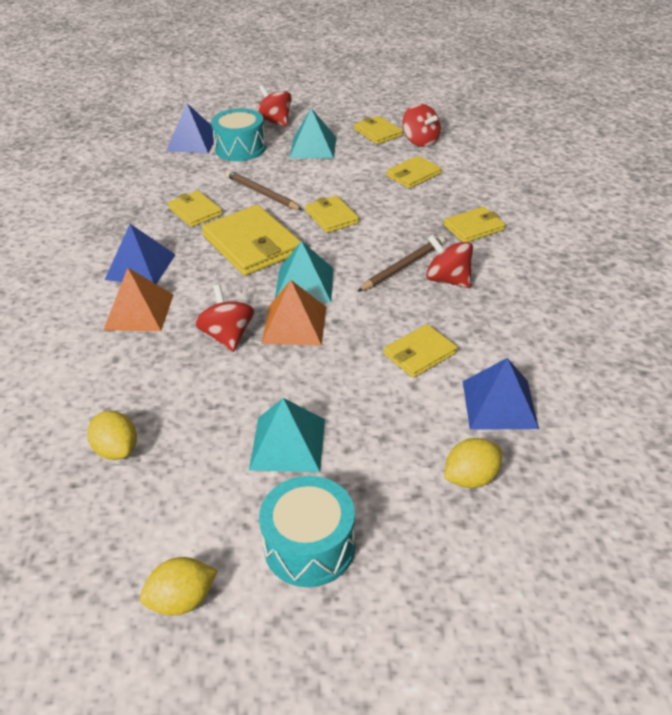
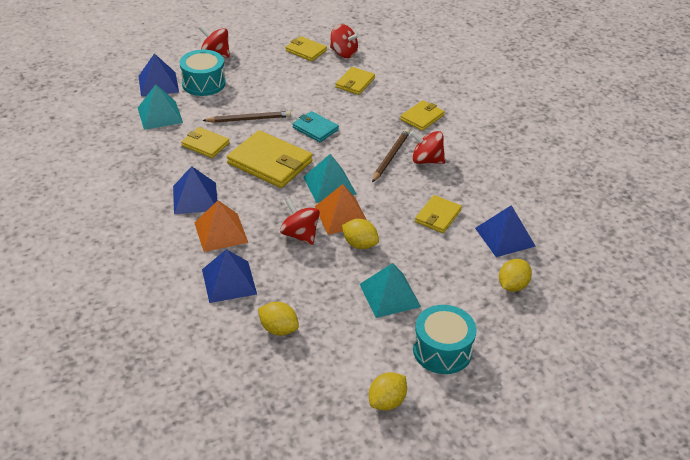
camera: 25 degrees left, 0 degrees up
(104, 372) = (229, 281): none -> blue pyramid
(262, 193) = (248, 119): brown pencil -> brown pencil turned 150 degrees clockwise
(293, 366) = (359, 244): none -> yellow lemon
(313, 147) = (263, 72): turquoise pyramid -> turquoise pyramid (160, 115)
(331, 217) = (315, 129): yellow wallet -> turquoise wallet

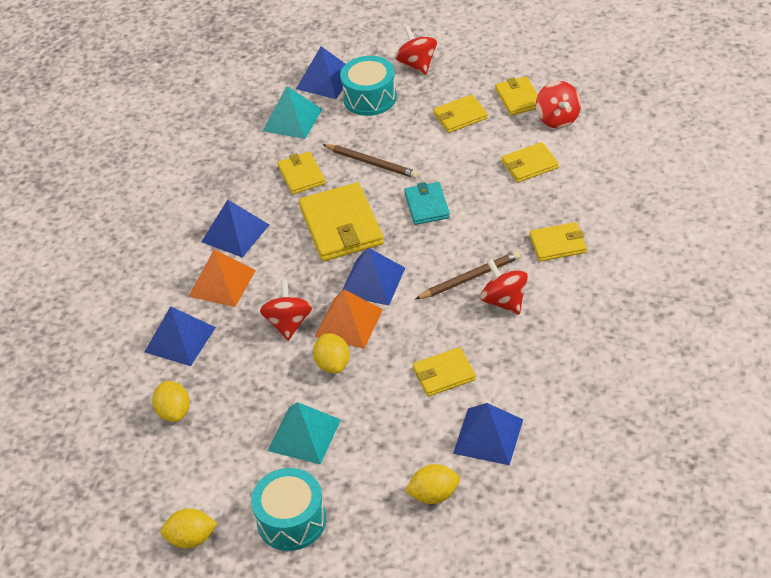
camera: 45 degrees right, 5 degrees up
(279, 73) = (460, 116): none -> yellow wallet
(329, 185) = (372, 281): turquoise pyramid -> blue pyramid

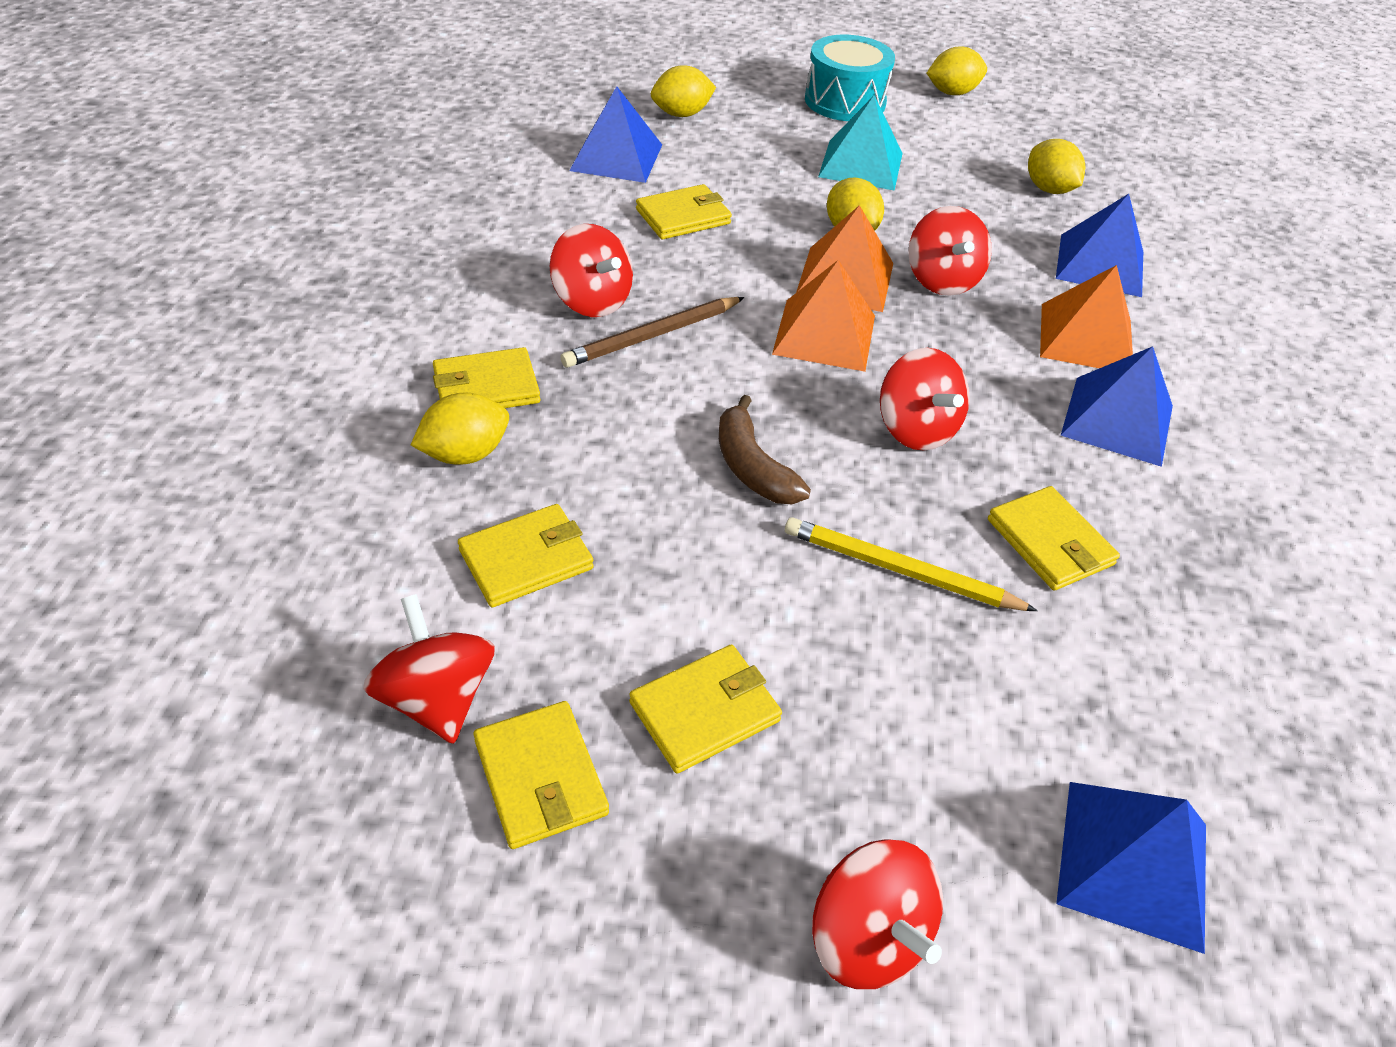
camera: 165 degrees right, 0 degrees up
(292, 120) = (1153, 705): turquoise pyramid -> none
(341, 226) = (915, 429): yellow wallet -> red spinning top
(370, 98) = (973, 784): turquoise drum -> none
(371, 163) = (901, 570): brown pencil -> yellow pencil
(372, 281) = (824, 334): blue pyramid -> orange pyramid
(427, 205) = (752, 467): turquoise wallet -> brown banana
(562, 209) = (465, 454): none -> yellow lemon

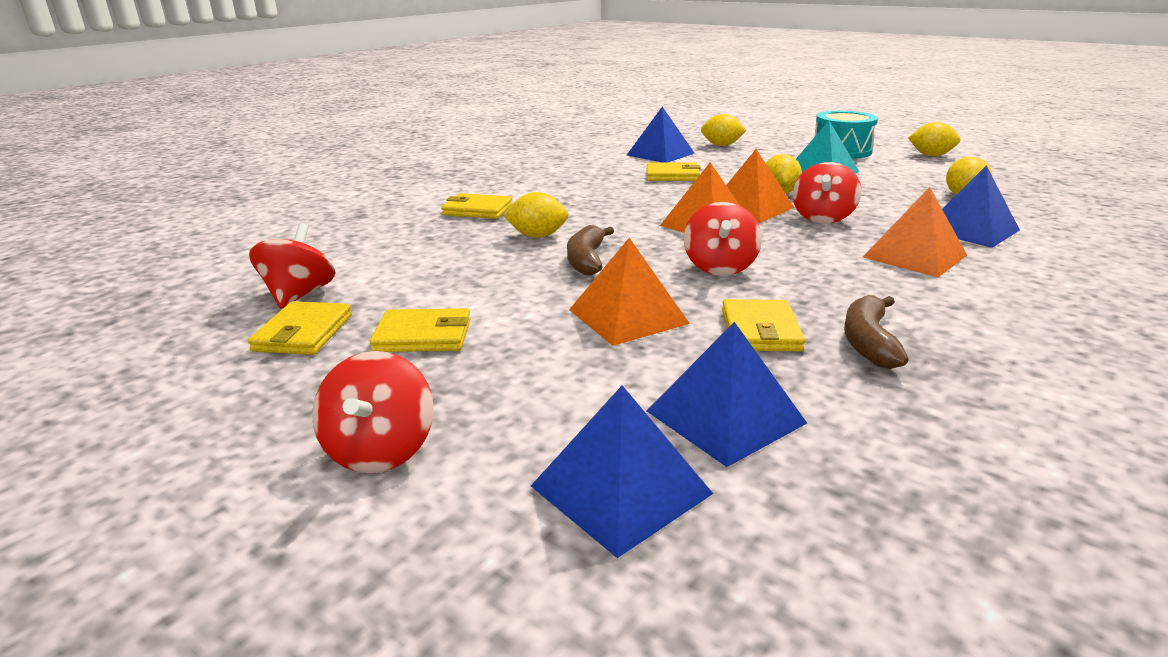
camera: 35 degrees right, 20 degrees down
(465, 454) = (434, 227): yellow lemon -> yellow lemon (537, 236)
(526, 559) = (412, 264): yellow wallet -> none
(592, 301) = (576, 194): red spinning top -> none
(652, 335) = (594, 209): brown pencil -> none
(901, 570) = (628, 316): yellow pencil -> orange pyramid
(1117, 420) = (895, 293): blue pyramid -> blue pyramid (725, 417)
(1156, 523) = (868, 342): none -> brown banana

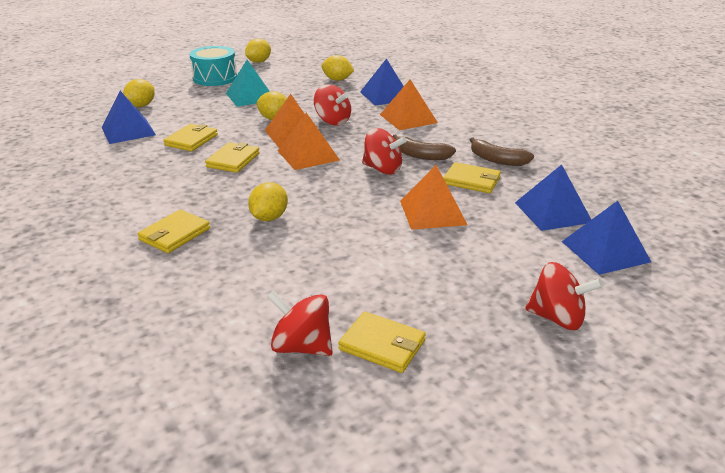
camera: 70 degrees left, 5 degrees up
(423, 335) = (418, 289): yellow wallet -> yellow wallet (233, 160)
(586, 260) = (335, 208): brown banana -> brown banana (420, 155)

